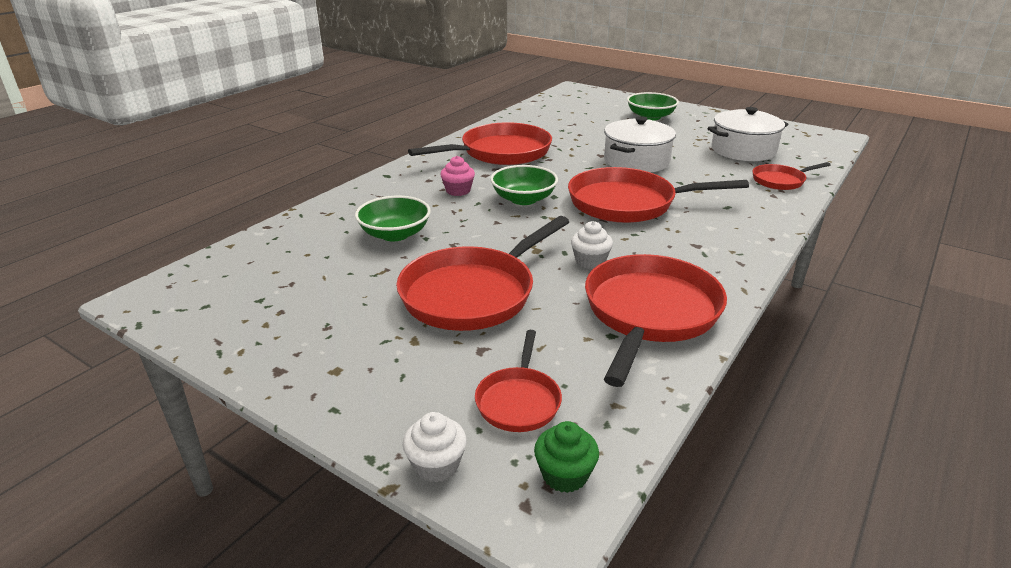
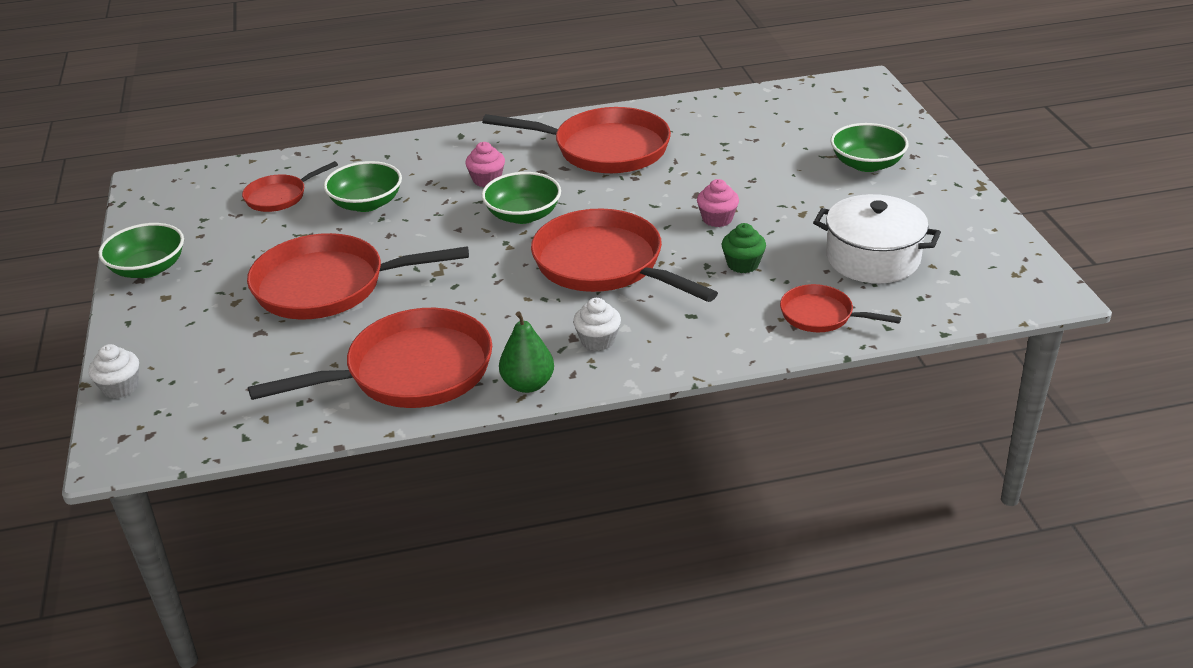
camera: 45 degrees right, 5 degrees up
(272, 358) = (148, 268): none -> green bowl
(519, 400) = (220, 379): red pan -> red pan (280, 196)
(564, 475) = (165, 436): green cupcake -> green cupcake (743, 264)
(590, 261) = (457, 305): white cupcake -> white cupcake (598, 340)
(636, 161) = (717, 219): white pot -> pink cupcake
(731, 281) = (528, 384): none -> green pear

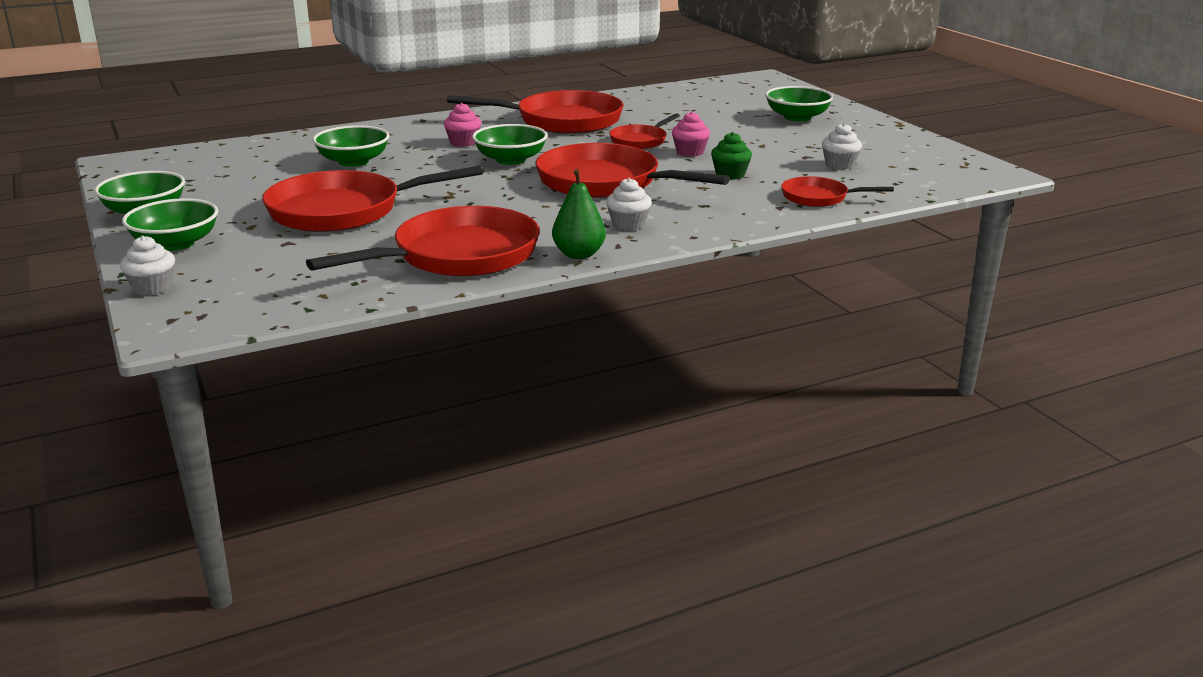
camera: 15 degrees left, 10 degrees down
(160, 321) = (176, 243): none -> green bowl
(280, 196) = (263, 162): red pan -> red pan (640, 140)
(873, 258) = (839, 165): white pot -> white cupcake

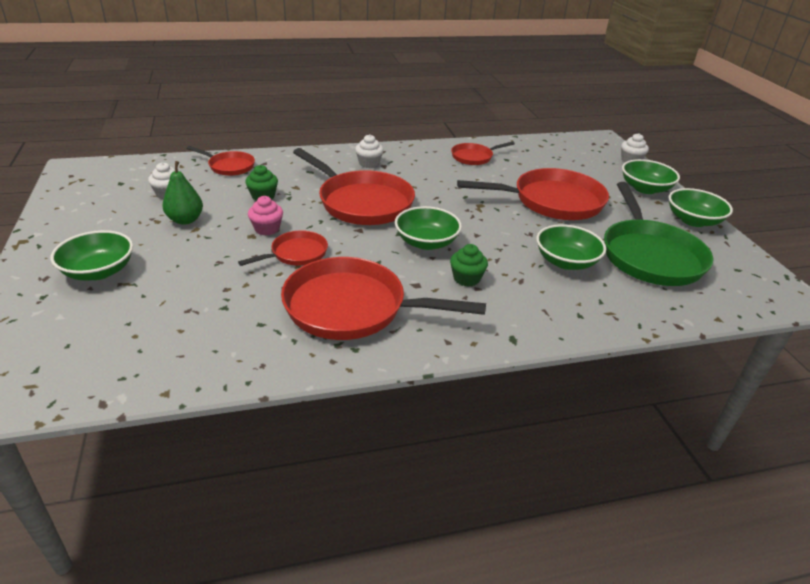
camera: 170 degrees left, 10 degrees up
(248, 175) = (649, 255): none -> green pan
(458, 256) = (474, 157): red pan -> red pan, size x0.52
(463, 142) = (466, 278): pink cupcake -> green cupcake
(579, 254) = (408, 149): green pear -> green pear (185, 220)

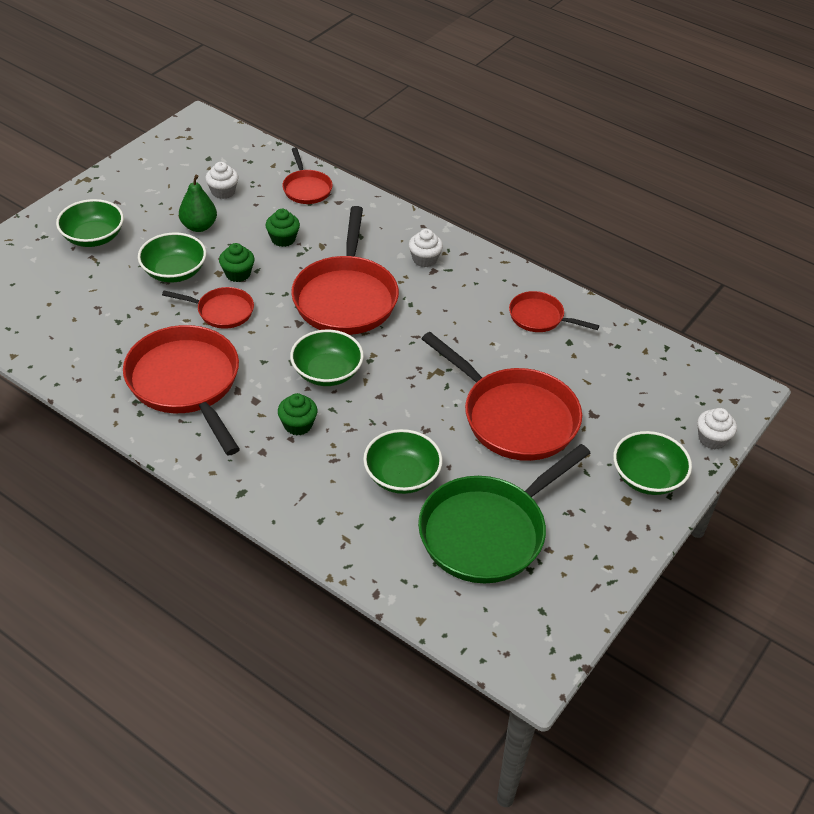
camera: 50 degrees right, 10 degrees up
(267, 229) = (238, 274): pink cupcake -> green cupcake
(693, 220) = (616, 543): green bowl -> green bowl (174, 271)

